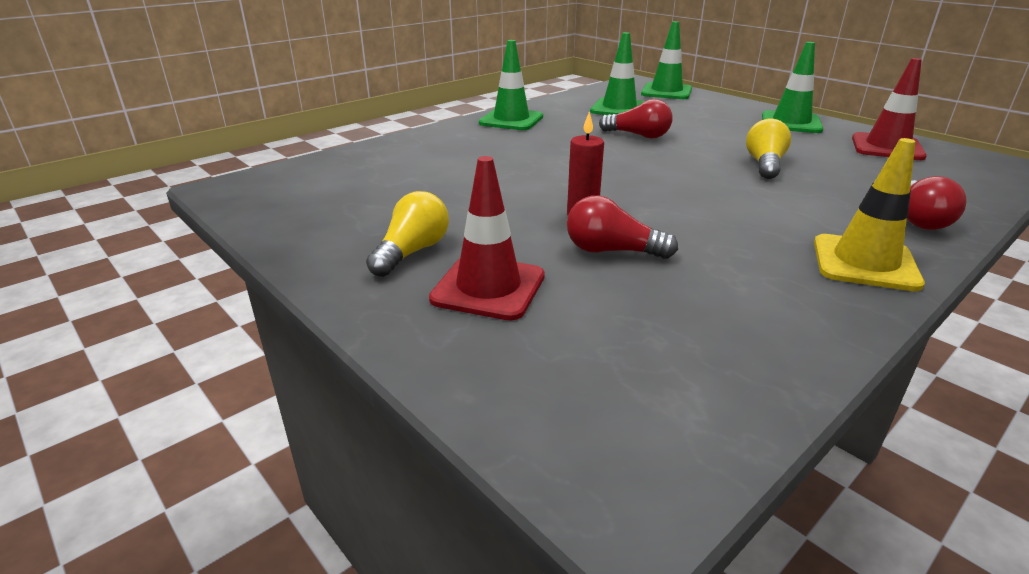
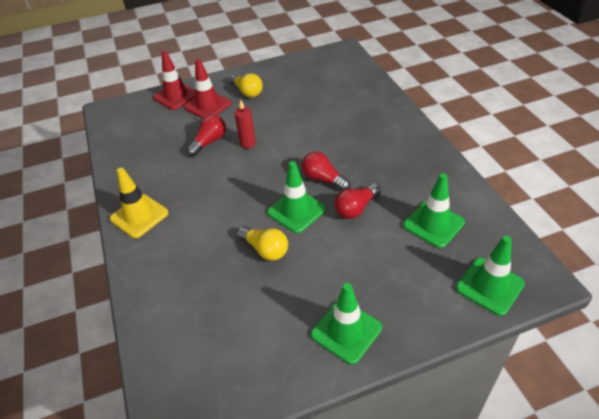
camera: 115 degrees right, 15 degrees up
(511, 120) = (420, 153): green traffic cone -> green traffic cone (296, 211)
(887, 147) = (253, 359): red traffic cone -> red traffic cone (176, 96)
(919, 219) = (151, 272): red light bulb -> red light bulb (323, 179)

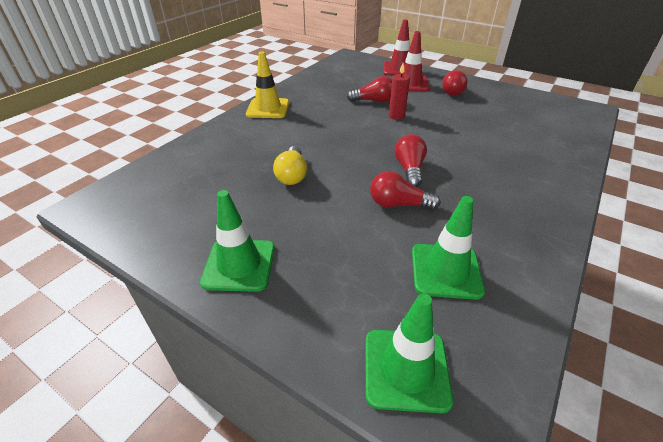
camera: 50 degrees right, 5 degrees down
(247, 92) = (452, 91): yellow light bulb -> red light bulb
(296, 211) = (353, 172): green traffic cone -> none

